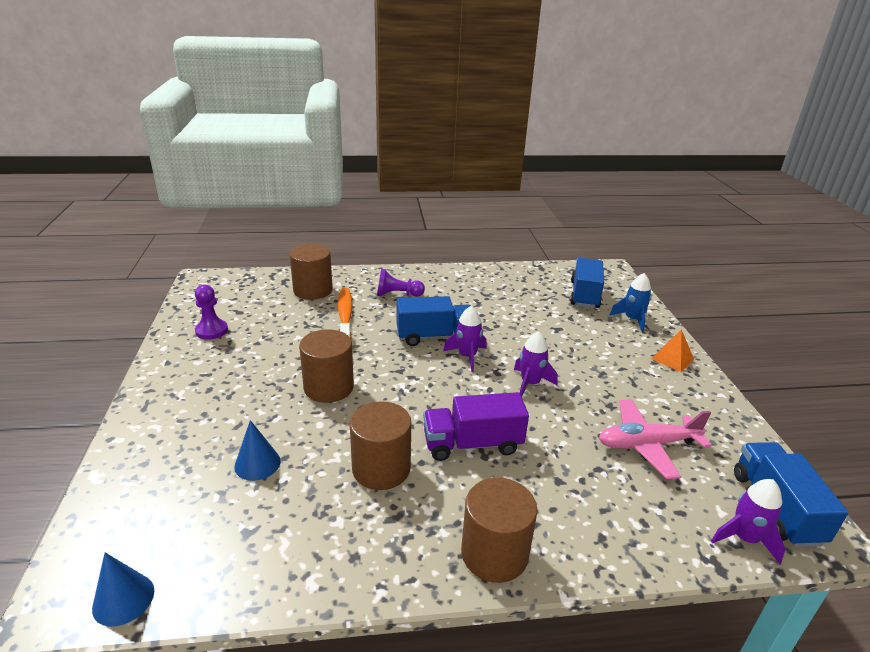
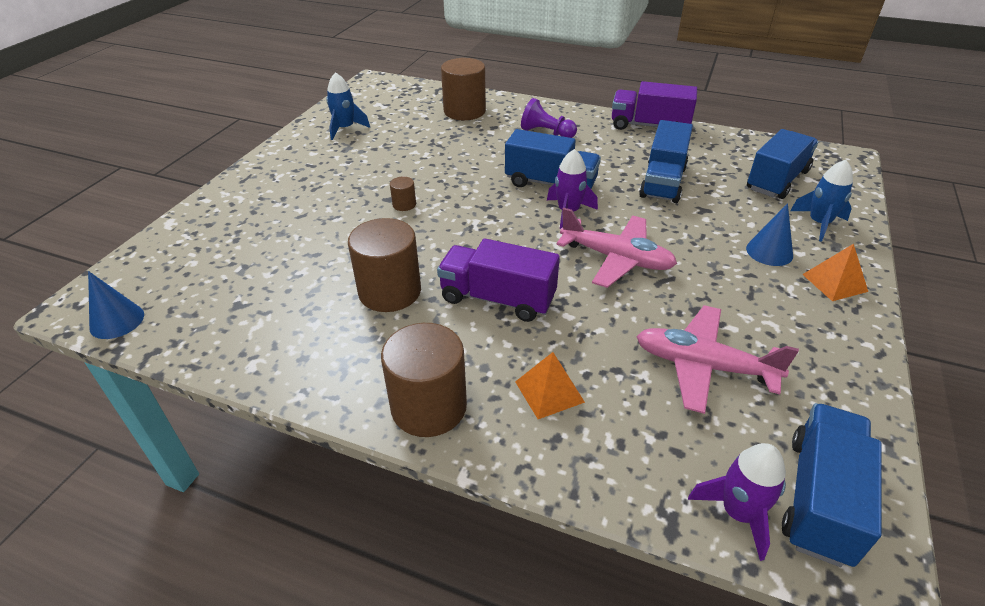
camera: 30 degrees right, 10 degrees up
(212, 331) = (345, 129): purple pawn -> blue rocket
(257, 463) = (290, 252): blue cone -> blue cone (769, 252)
(329, 387) = (404, 204): brown cylinder -> brown cylinder, size x0.45
(345, 316) = (475, 142): orange toothbrush -> none
(469, 272) = (649, 126): none -> purple truck
(514, 314) = (663, 182): none -> blue truck
(530, 383) = (616, 259): purple rocket -> pink plane
(568, 503) = (549, 391): none -> orange pyramid

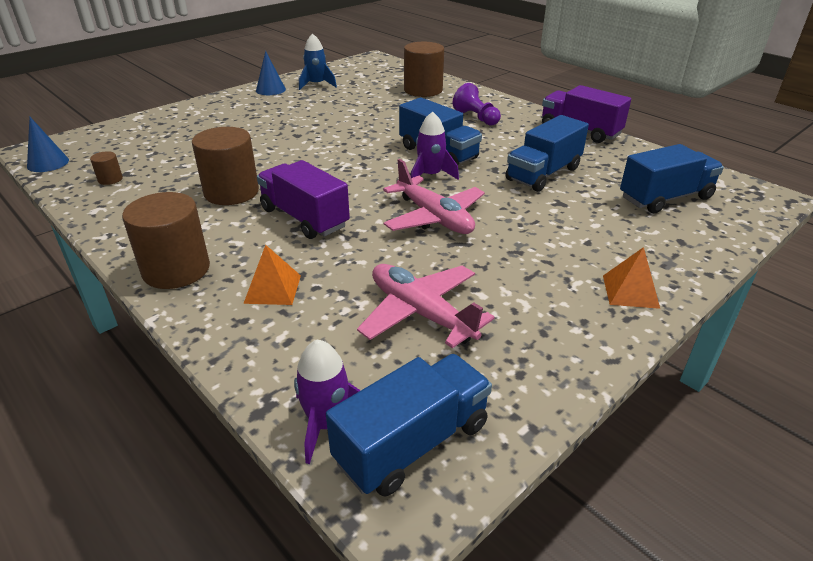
camera: 25 degrees right, 5 degrees down
(404, 204) = (304, 141): brown cylinder -> brown cylinder (110, 179)
(769, 252) = (588, 250): blue cone -> blue cone (270, 90)
(819, 223) = (670, 242): blue rocket -> none

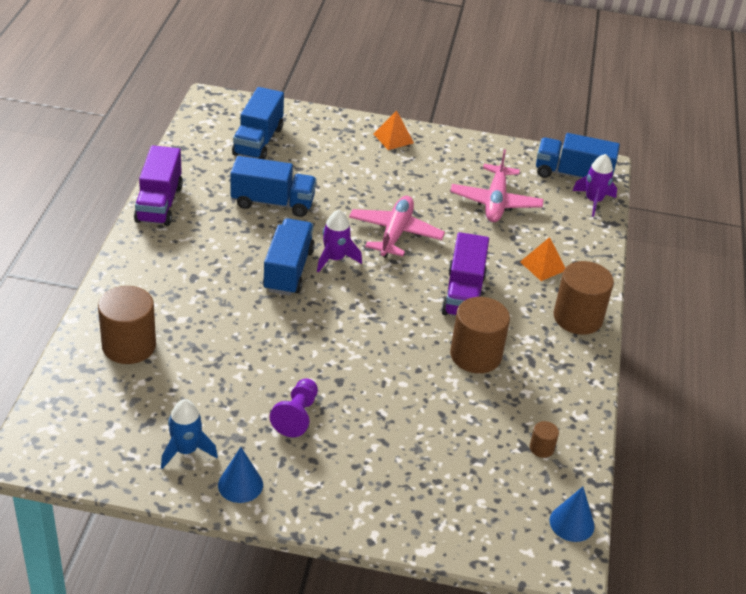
camera: 130 degrees left, 5 degrees up
(476, 118) = (182, 276): purple pawn -> purple pawn (296, 416)
(665, 198) = (258, 141): blue truck -> blue truck turned 105 degrees counterclockwise

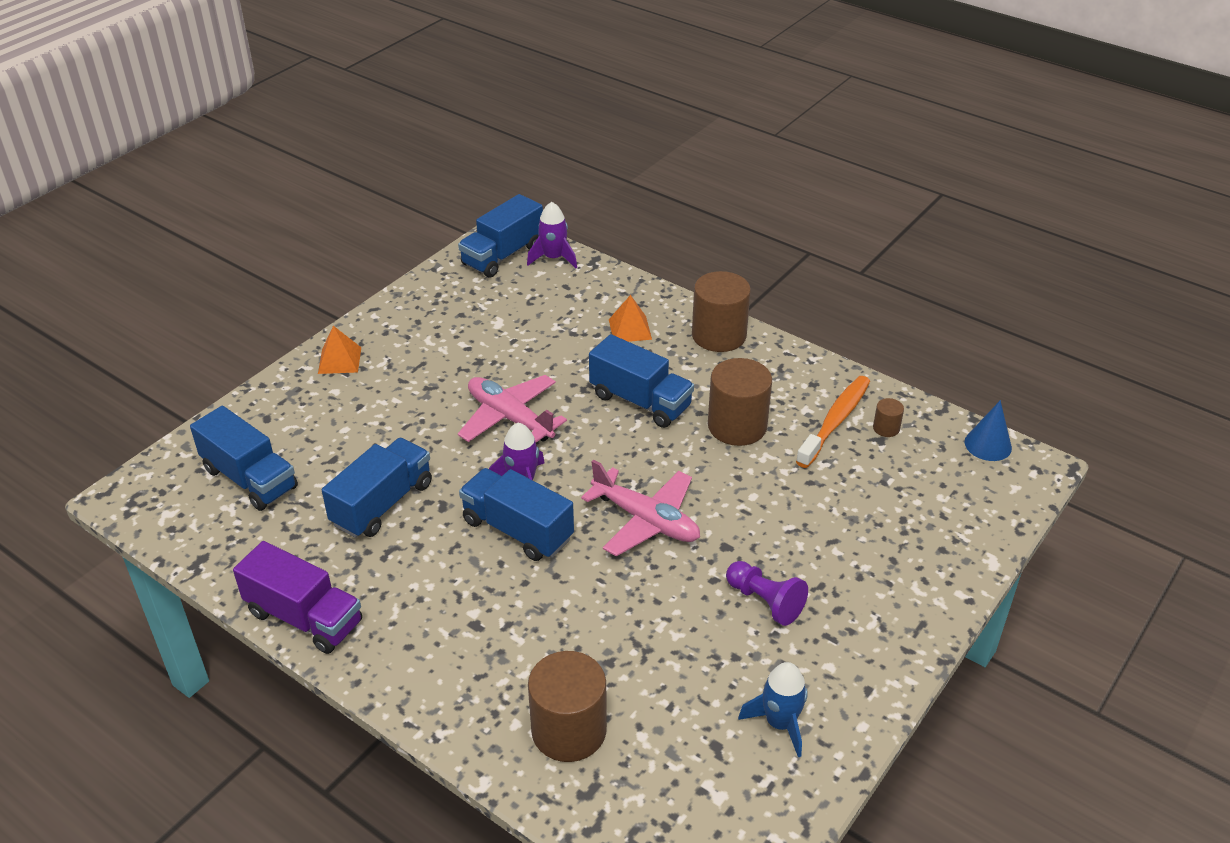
camera: 60 degrees left, 0 degrees up
(240, 484) = (853, 687): blue cone -> none
(463, 294) = (640, 401): purple truck -> blue truck
(495, 202) = (508, 324): pink plane -> pink plane (646, 520)
(526, 413) = (835, 421): none -> orange toothbrush

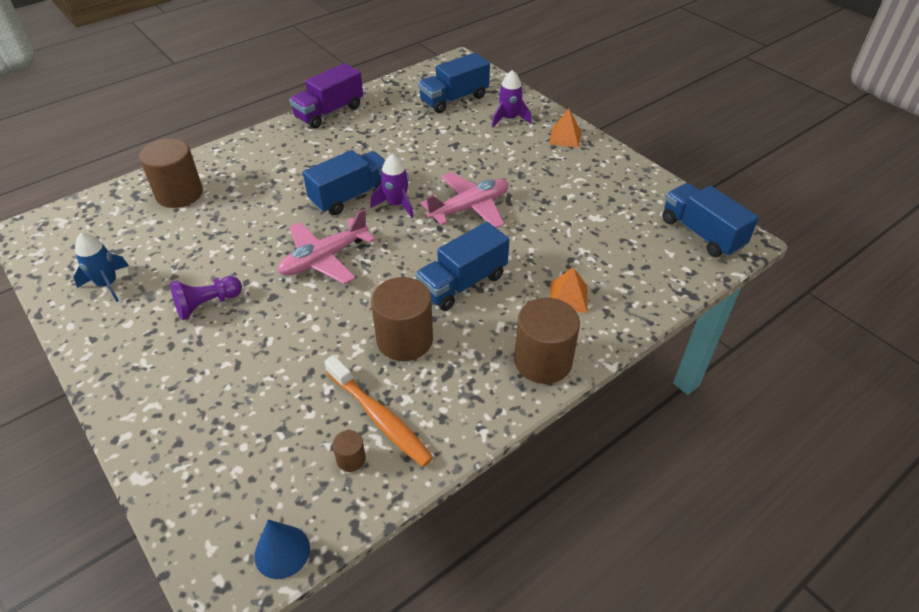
camera: 105 degrees right, 5 degrees up
(382, 504) = (406, 144): blue truck -> none
(553, 258) = (695, 266): purple rocket -> purple rocket (509, 119)

